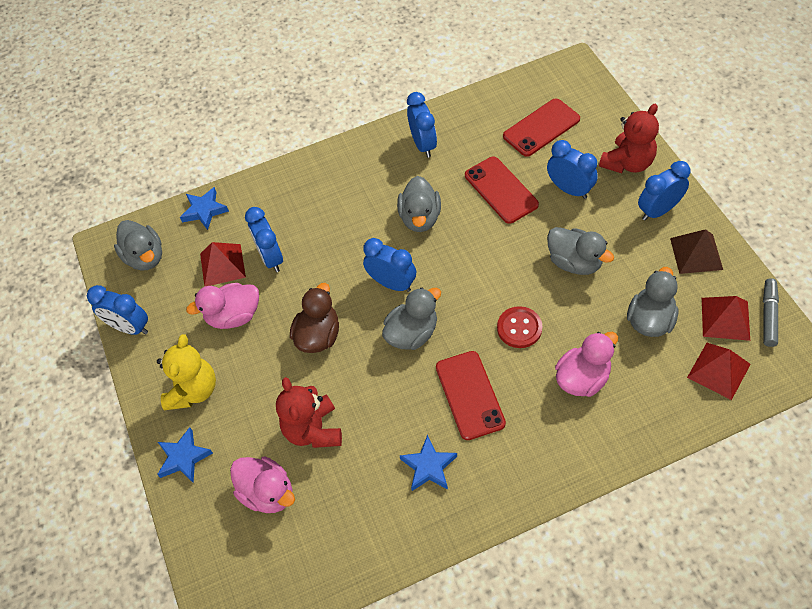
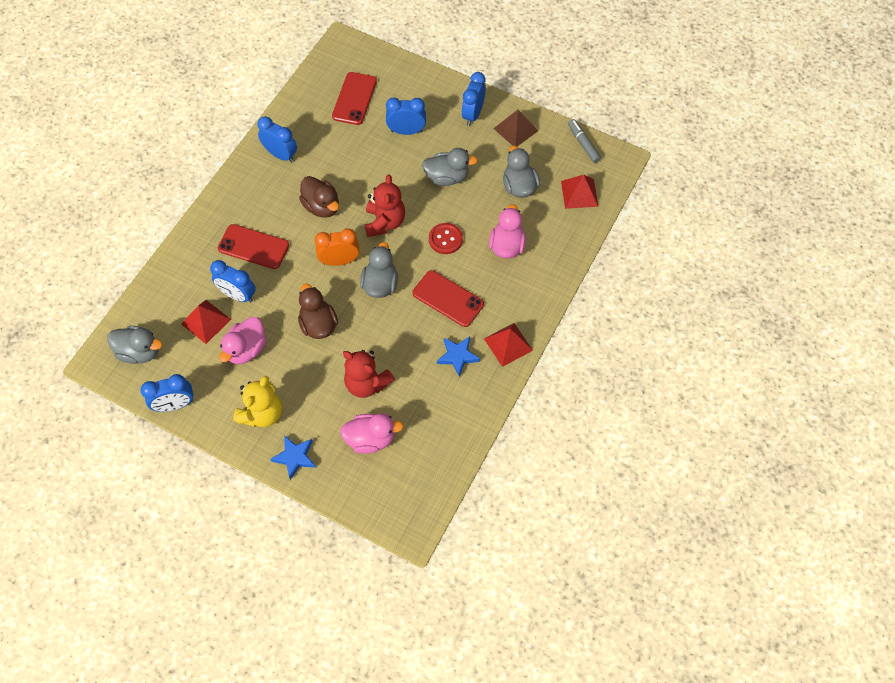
camera: 45 degrees left, 5 degrees up
(193, 390) = (262, 413): yellow teddy bear -> yellow teddy bear turned 60 degrees clockwise
(204, 210) = (155, 293): blue star -> none
(392, 283) = (339, 261): blue clock -> orange clock
(420, 218) = (322, 206): grey duck -> brown duck
(501, 190) = (361, 156): red phone -> red phone (253, 247)
(627, 163) = (430, 93): red teddy bear -> red teddy bear (385, 222)
(725, 318) = (561, 160): red pyramid -> red pyramid (508, 344)

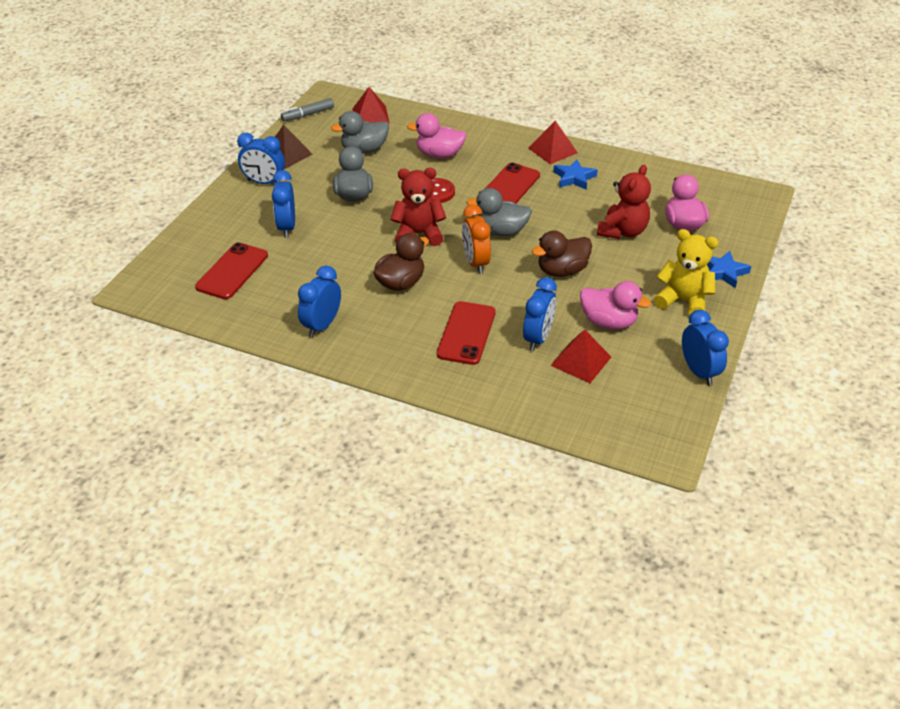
camera: 95 degrees left, 20 degrees down
(139, 352) = (639, 415): grey duck -> none
(354, 98) = (232, 271): red phone -> red phone turned 75 degrees counterclockwise

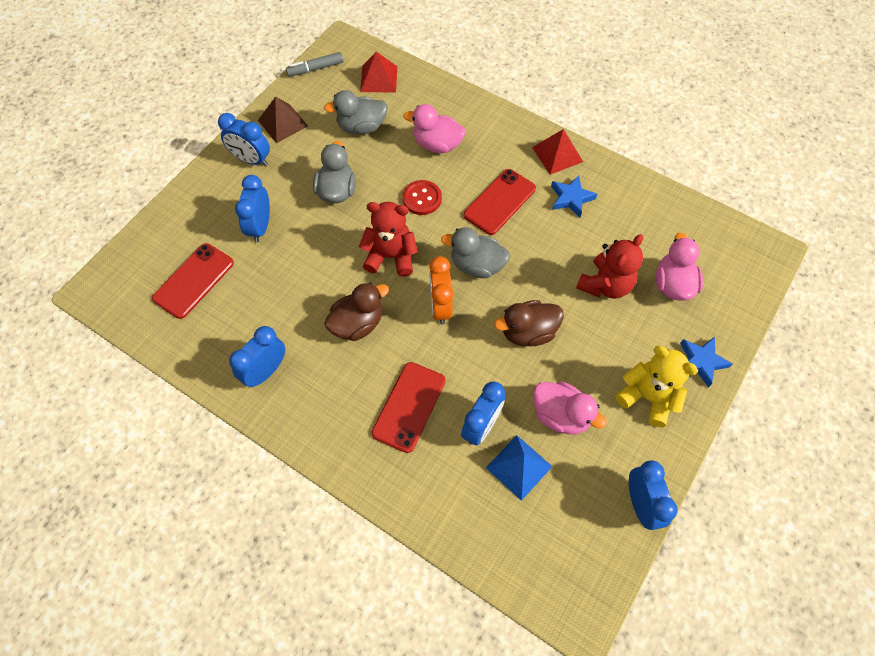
camera: 10 degrees right, 20 degrees up
(581, 361) = (519, 467): red pyramid -> blue pyramid

